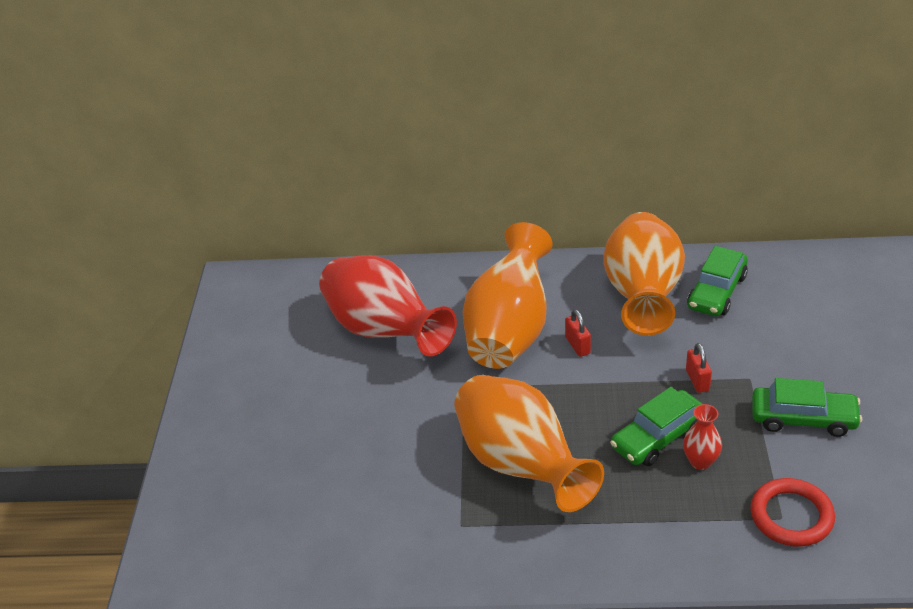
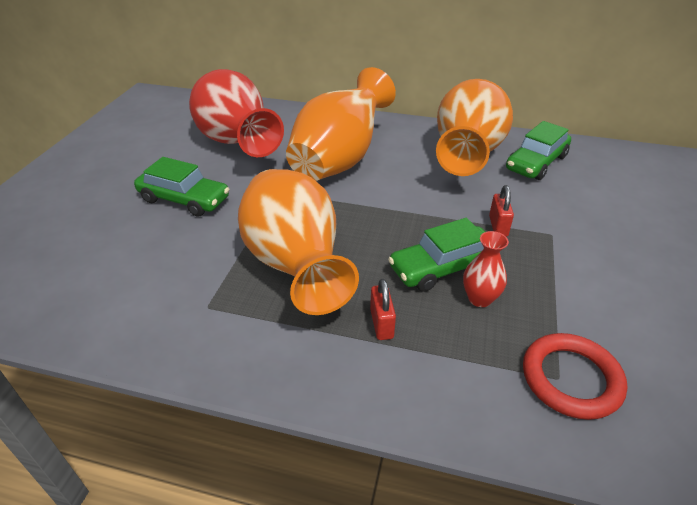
camera: 10 degrees right, 0 degrees up
(577, 345) = (394, 180): red padlock -> red padlock (381, 324)
(803, 419) = (602, 280): green car -> green car (184, 199)

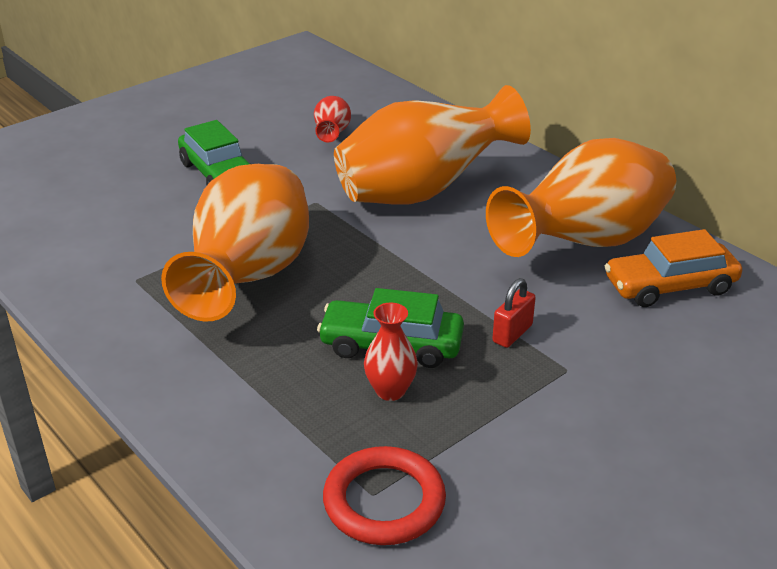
camera: 35 degrees right, 5 degrees down
(236, 143) = (332, 134): red vase -> red vase, size x0.41
(381, 324) = (265, 365): red padlock -> none
(536, 163) = (670, 286): green car -> orange car

